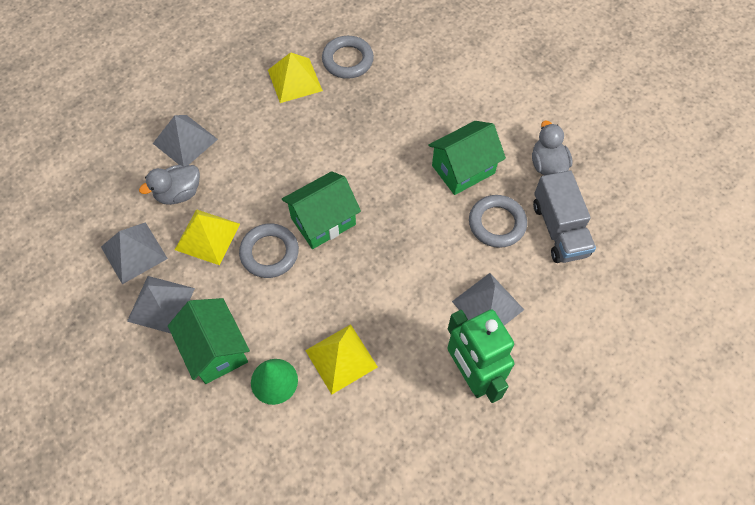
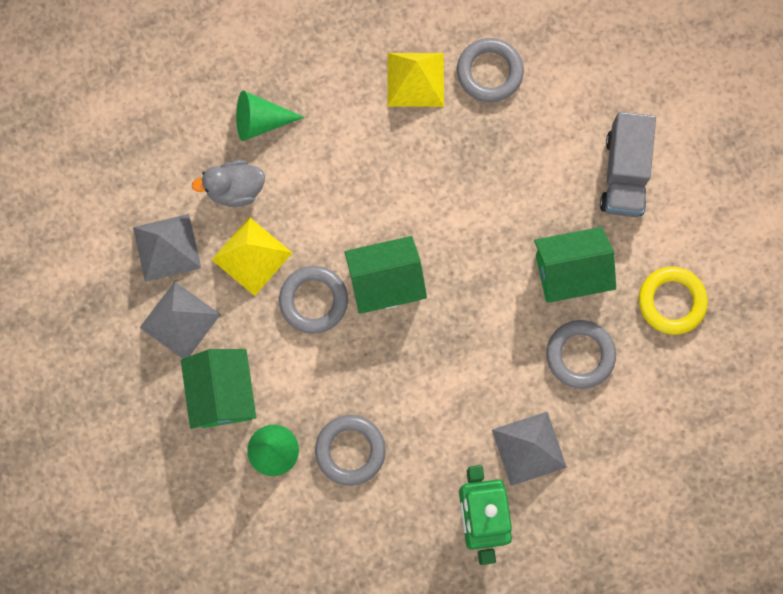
camera: 20 degrees right, 15 degrees up
(185, 141) = (261, 121): grey pyramid -> green cone
(341, 358) = (350, 450): yellow pyramid -> grey ring
(547, 165) = (671, 301): grey duck -> yellow ring
(559, 229) = (648, 388): grey truck -> grey truck (624, 174)

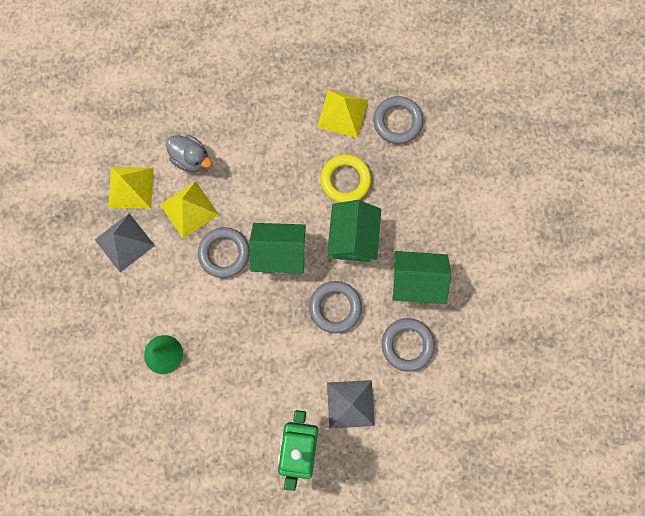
camera: 15 degrees right, 0 degrees up
(167, 247) = (131, 187): grey pyramid -> yellow pyramid
(223, 393) = (139, 303): green house -> green house (353, 238)
(235, 189) = (191, 158): grey duck -> grey duck turned 150 degrees counterclockwise
(261, 121) = (223, 115): green cone -> none
(350, 450) = (219, 370): grey ring -> grey ring (335, 307)
(624, 174) = (476, 220): grey truck -> none
(671, 301) = (486, 323): yellow ring -> yellow ring (345, 180)

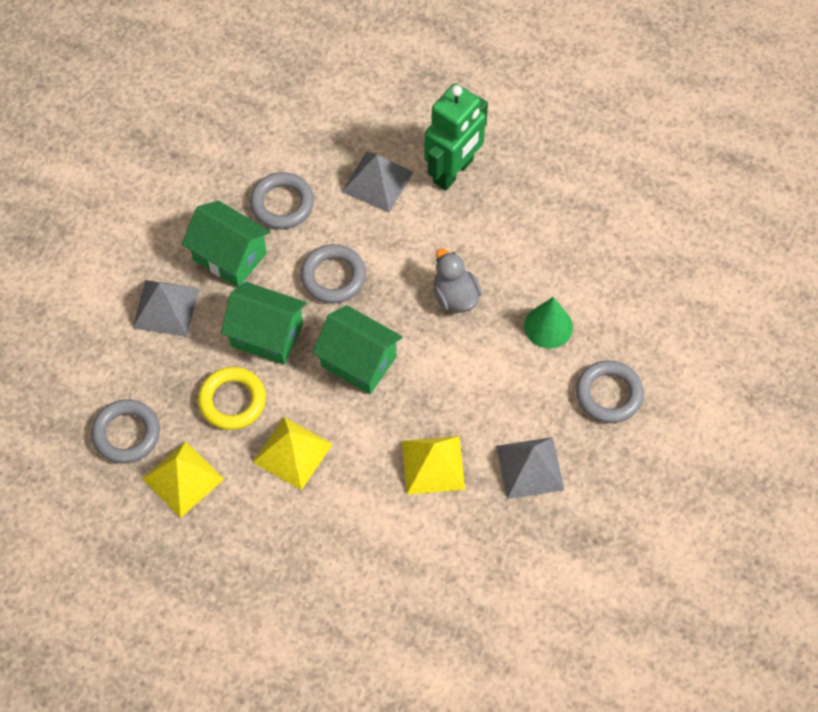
camera: 150 degrees left, 15 degrees down
(131, 187) = (489, 528): yellow pyramid -> yellow pyramid (292, 453)
(191, 158) = (396, 523): grey duck -> grey duck (455, 296)
(224, 253) = (421, 395): grey ring -> grey ring (609, 394)
(353, 238) = (266, 335): green house -> green house turned 75 degrees clockwise
(433, 219) = (165, 308): none -> grey pyramid

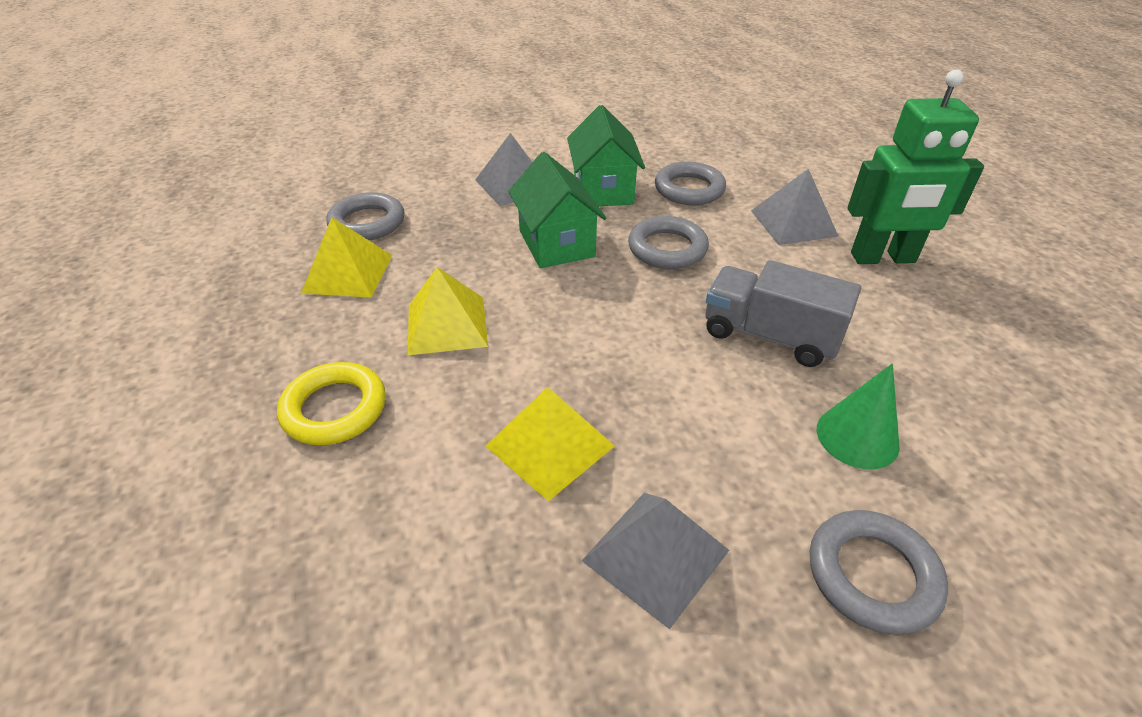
camera: 50 degrees right, 20 degrees down
(232, 401) = (464, 259): yellow ring -> yellow ring (334, 409)
(358, 361) = (604, 311): green house -> none
(455, 296) = (769, 336): grey duck -> grey truck

